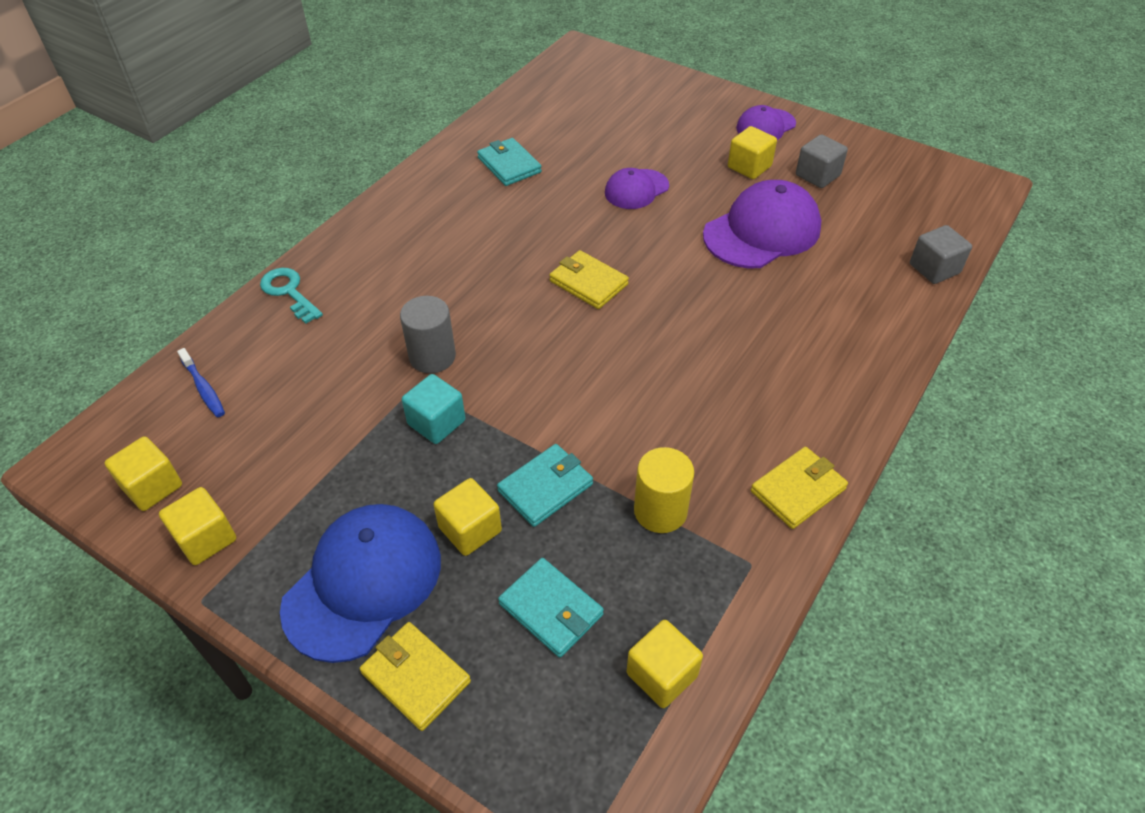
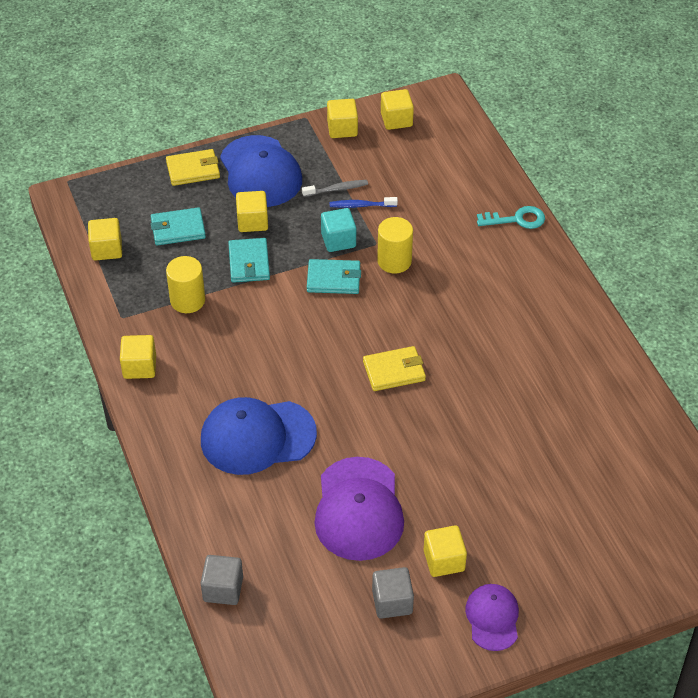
camera: 125 degrees right, 0 degrees up
(204, 388) = (456, 157): blue toothbrush -> blue toothbrush (361, 205)
(342, 474) = (337, 189): none -> grey toothbrush
(432, 356) = (394, 261): grey cylinder -> yellow cylinder
(509, 165) = (575, 399): turquoise wallet -> turquoise wallet (333, 279)
(636, 189) = (476, 462): purple cap -> none
(769, 335) = (257, 437): none -> blue cap
(798, 490) = (139, 367): yellow wallet -> yellow cube

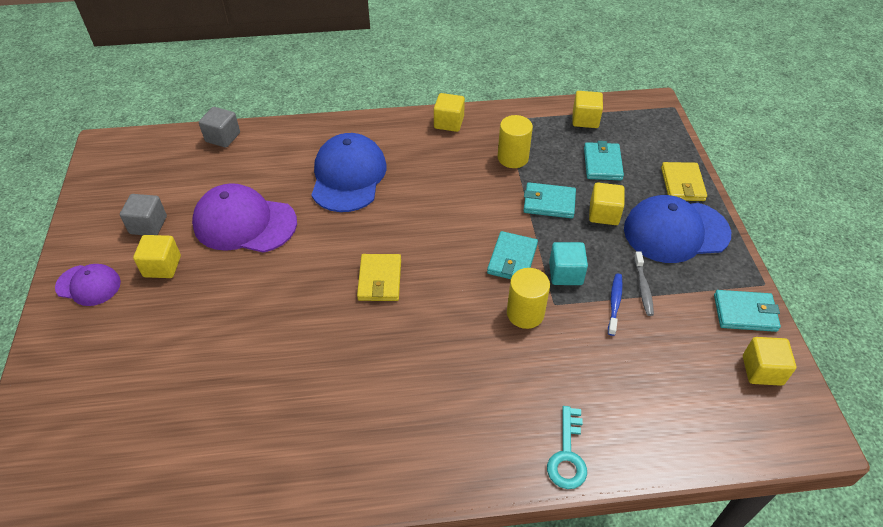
camera: 105 degrees right, 0 degrees up
(342, 129) = (745, 313): yellow cube -> turquoise wallet

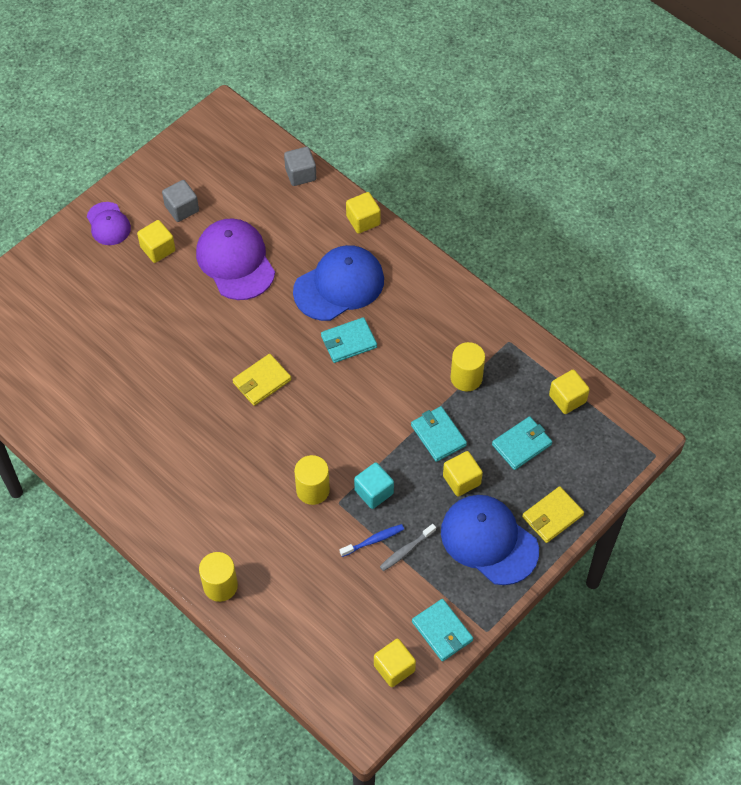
camera: 50 degrees right, 10 degrees up
(449, 123) = (464, 305): yellow cube -> yellow cube (363, 220)
(512, 259) = (356, 449): turquoise wallet -> turquoise wallet (348, 342)
(567, 455) = (220, 586): turquoise key -> yellow cylinder

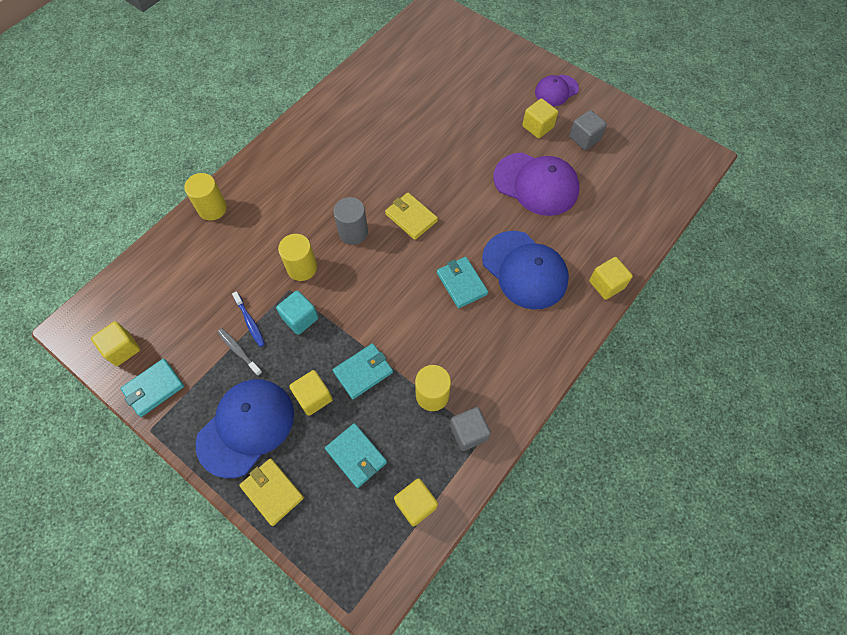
camera: 85 degrees right, 5 degrees up
(235, 261) = (536, 184): purple cap -> purple cap turned 60 degrees clockwise
(273, 438) = (353, 232): none -> grey cylinder
(300, 174) = (648, 225): grey cube -> grey cube (468, 432)

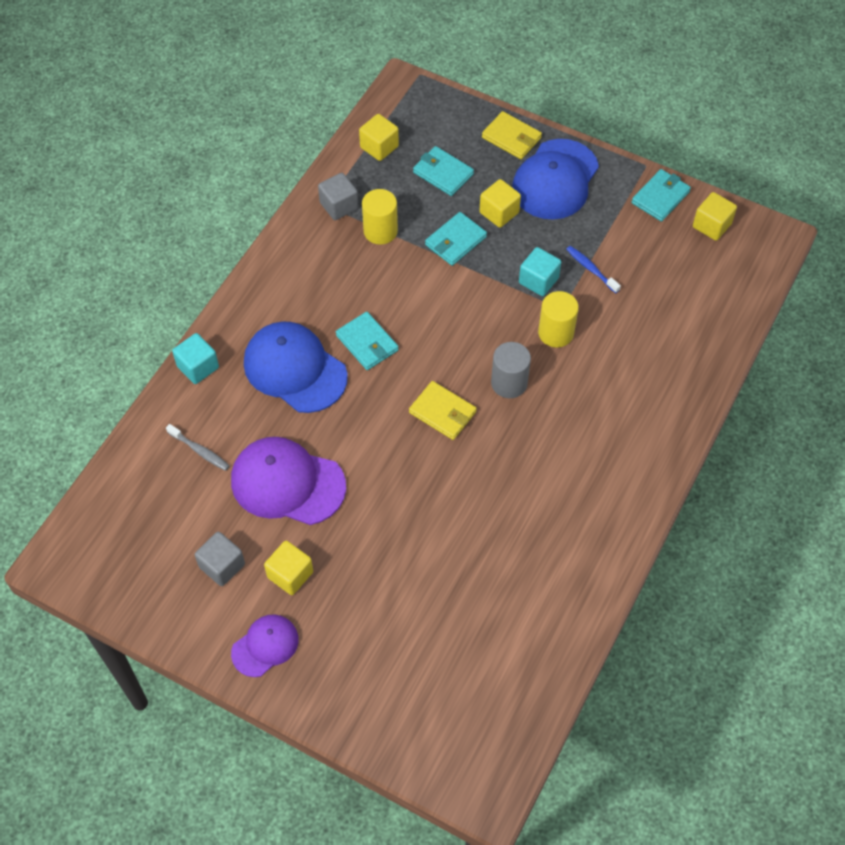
camera: 170 degrees right, 5 degrees down
(212, 208) = (692, 386): yellow cylinder -> none
(238, 351) = (591, 241): grey toothbrush -> grey toothbrush (200, 451)
(606, 284) = (198, 367): yellow cube -> turquoise cube

